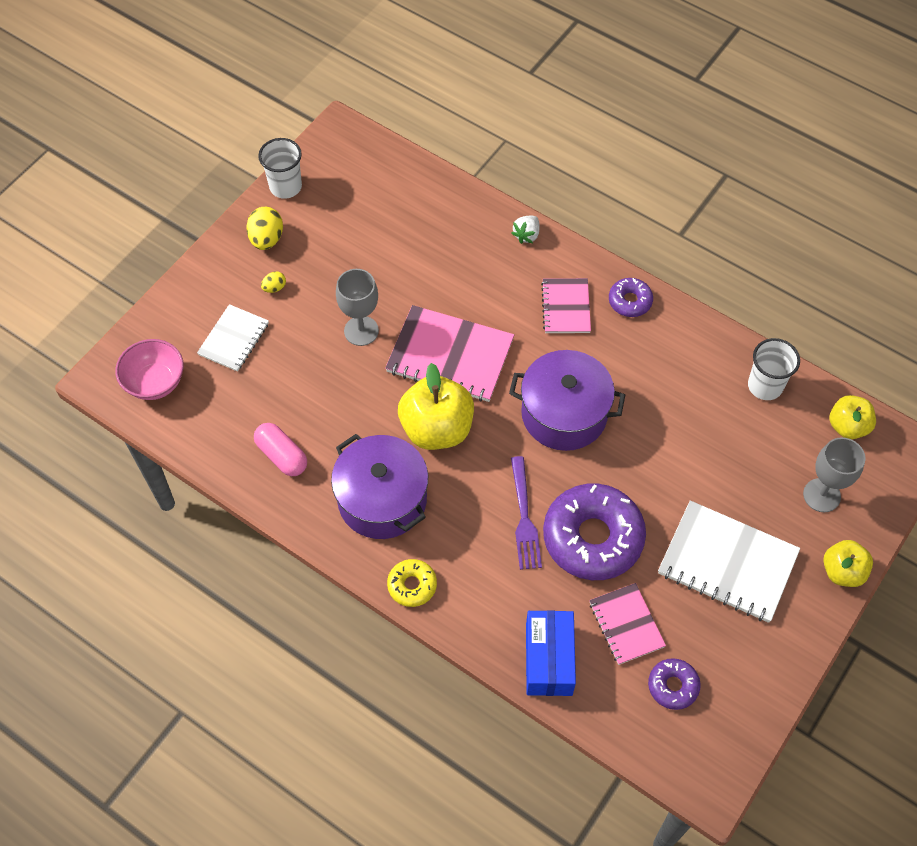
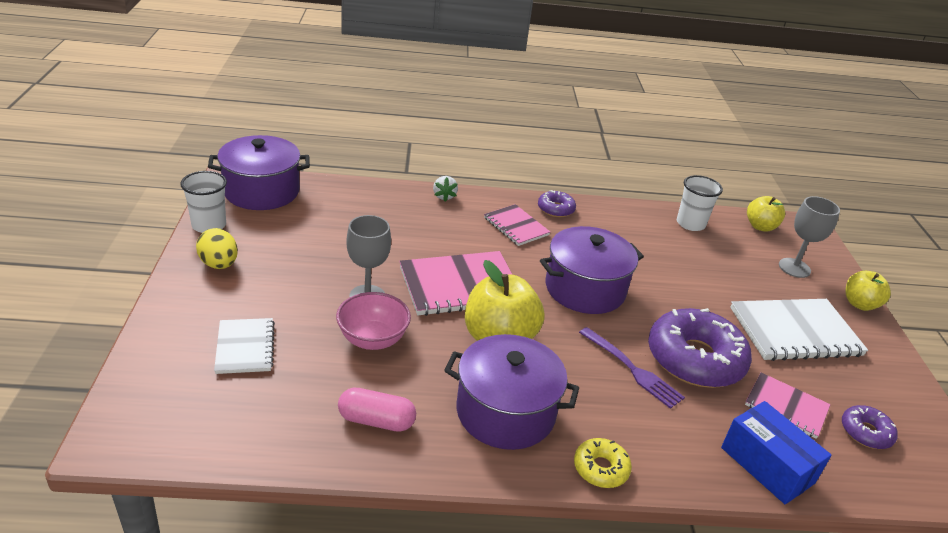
camera: 40 degrees left, 25 degrees down
(155, 382) = (181, 417): pink bowl -> pink bowl (373, 339)
(274, 288) = (256, 295): yellow egg -> none
(357, 158) = (262, 191): none -> purple pot

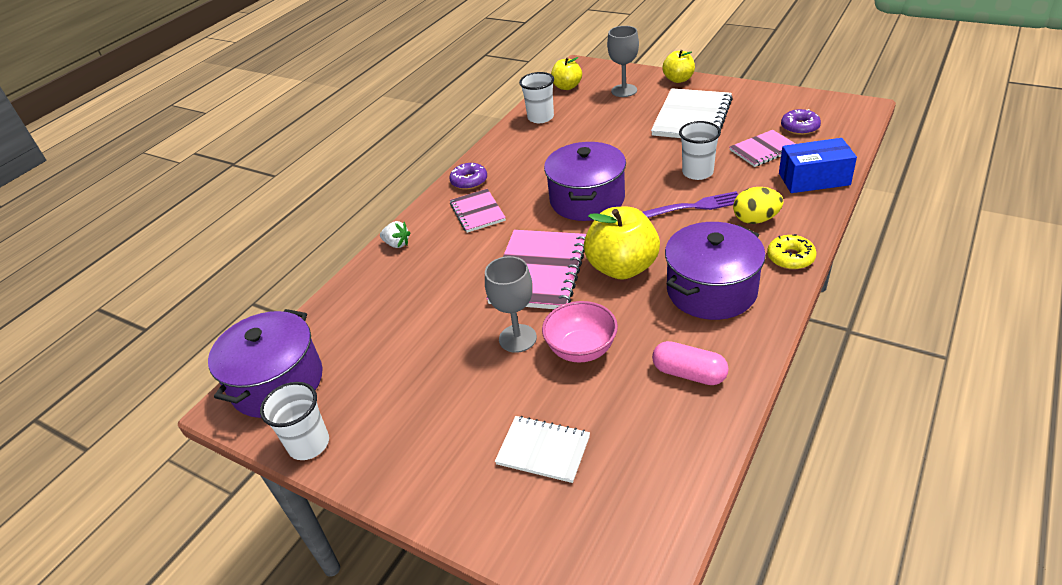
camera: 50 degrees left, 5 degrees up
(219, 264) = (390, 447): yellow egg -> yellow egg (755, 219)
(376, 420) = (689, 373): pink capsule -> pink capsule turned 75 degrees clockwise
(516, 226) = (477, 212): pink notebook -> pink notebook turned 75 degrees clockwise
(695, 359) = (697, 172): purple donut -> white cup

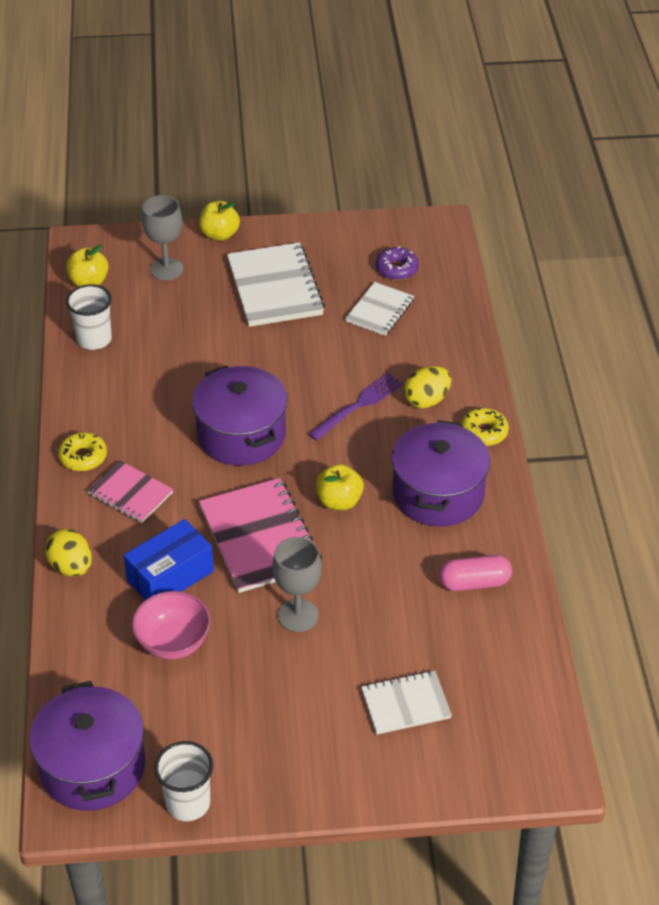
camera: 40 degrees left, 5 degrees up
(397, 244) = (71, 567): white strawberry -> yellow egg
(469, 181) = (83, 457): purple donut -> yellow donut
(581, 350) = (366, 601): pink bowl -> pink bowl (173, 642)
(622, 268) = (339, 501): yellow apple -> yellow apple, size x0.60
(697, 172) = (332, 361): white cup -> none
(763, 150) = (380, 311): pink notebook -> white notebook
(814, 179) = (450, 333): blue box -> blue box (170, 576)

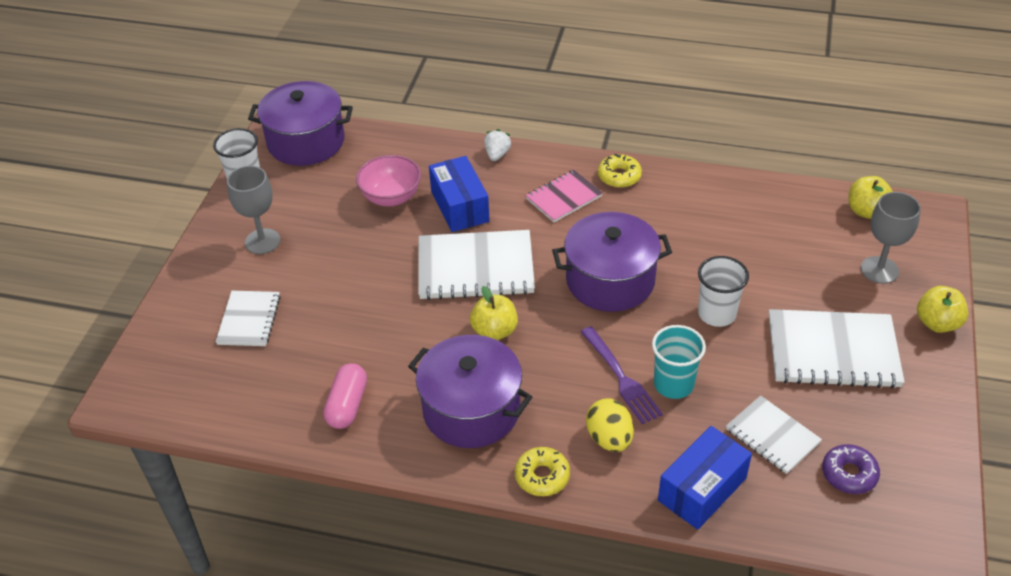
camera: 110 degrees right, 0 degrees up
(71, 567) = (497, 154): yellow egg -> white strawberry
(94, 339) = (776, 203): white cup -> white cup (717, 314)
(260, 537) = (475, 268): pink notebook -> white notebook
(298, 615) = (377, 274): grey goblet -> grey goblet (262, 241)
(351, 372) = (673, 384): none -> turquoise cup
(449, 341) = (702, 489): none -> blue box

